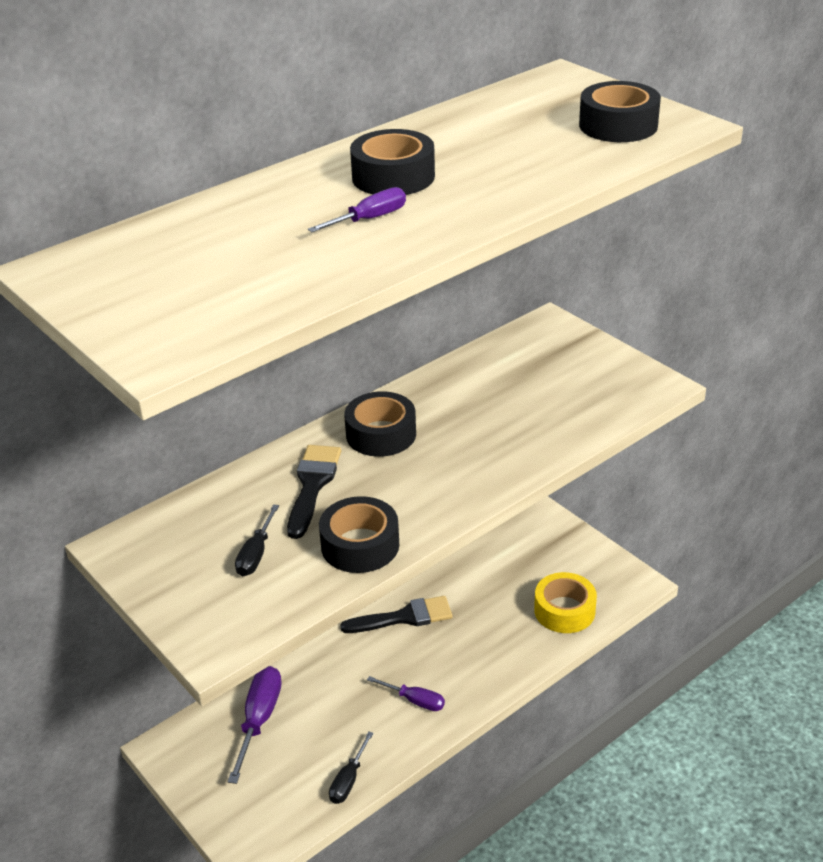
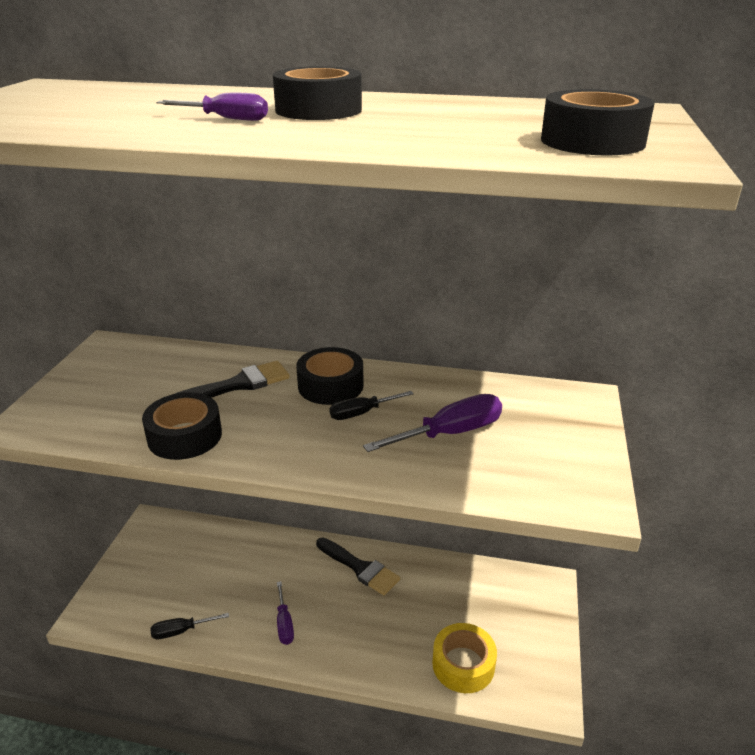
camera: 50 degrees right, 5 degrees down
(256, 554) = (138, 397): black screwdriver -> black screwdriver (362, 413)
(259, 720) = (203, 551): purple screwdriver -> purple screwdriver (449, 433)

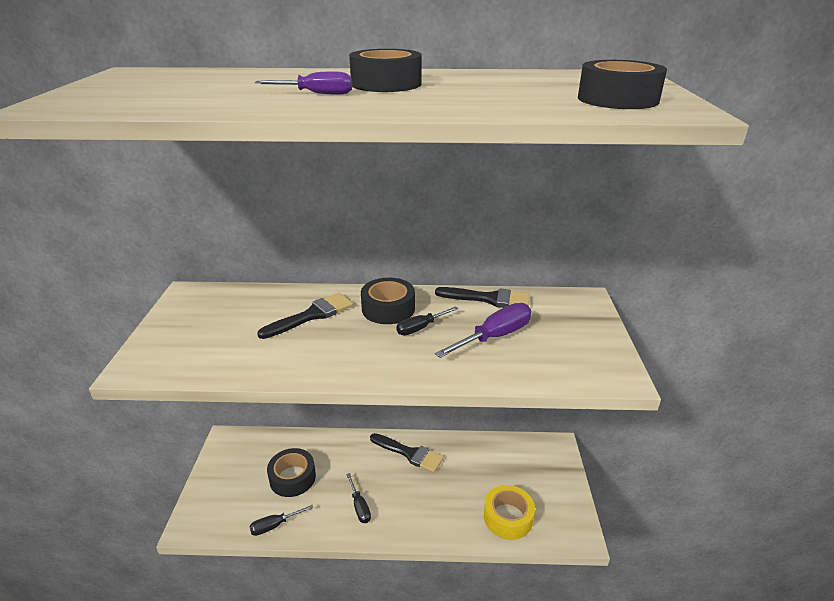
camera: 10 degrees left, 0 degrees up
(185, 436) = (281, 362): black tape -> black tape (292, 478)
(284, 623) = (359, 506): purple screwdriver -> black screwdriver
(459, 385) = (489, 299): none -> black brush

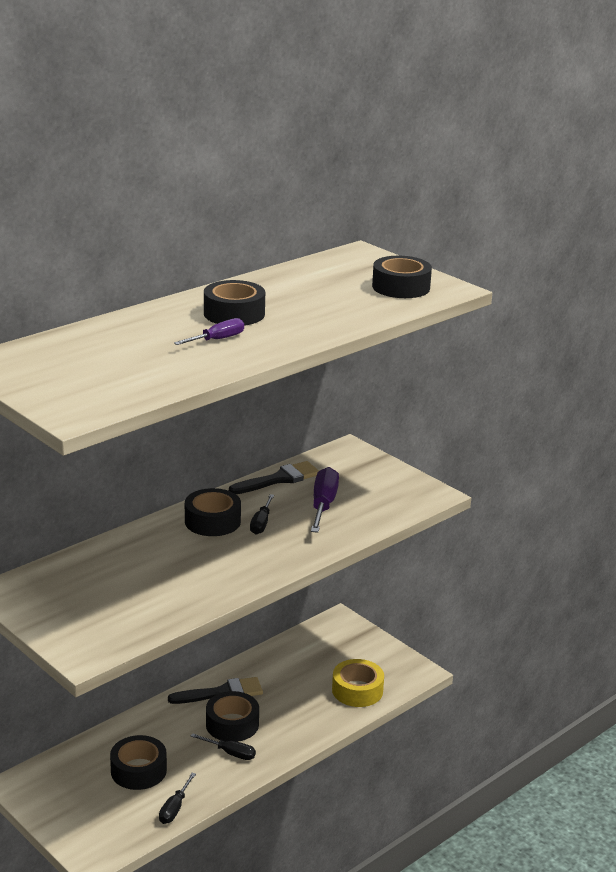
camera: 45 degrees left, 5 degrees down
(312, 315) = (158, 554): black brush -> none
(387, 483) = (232, 724): none -> black tape

